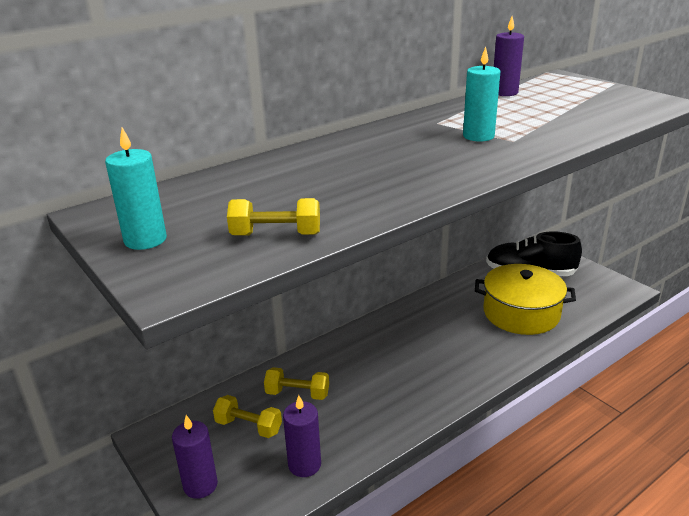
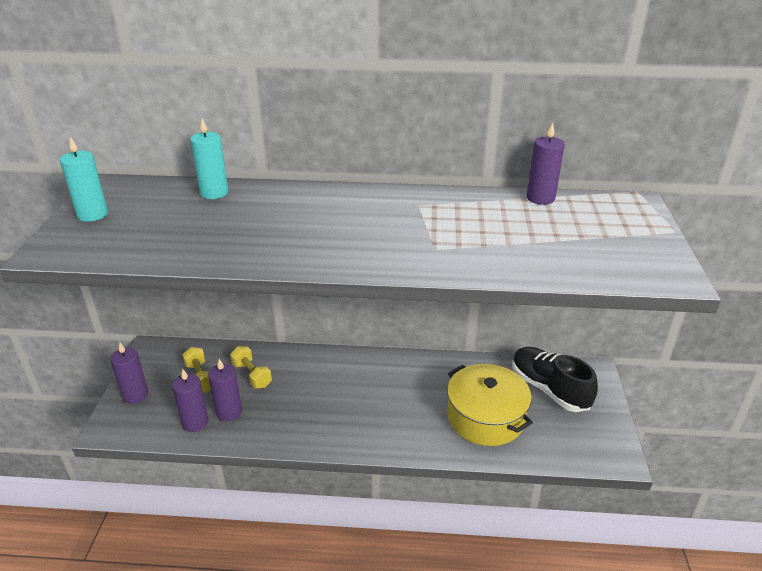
camera: 40 degrees right, 5 degrees up
(276, 235) = (147, 245): yellow dumbbell -> none
(324, 435) = (229, 412): none -> purple candle
(478, 136) = (419, 232): turquoise candle -> turquoise candle (214, 193)

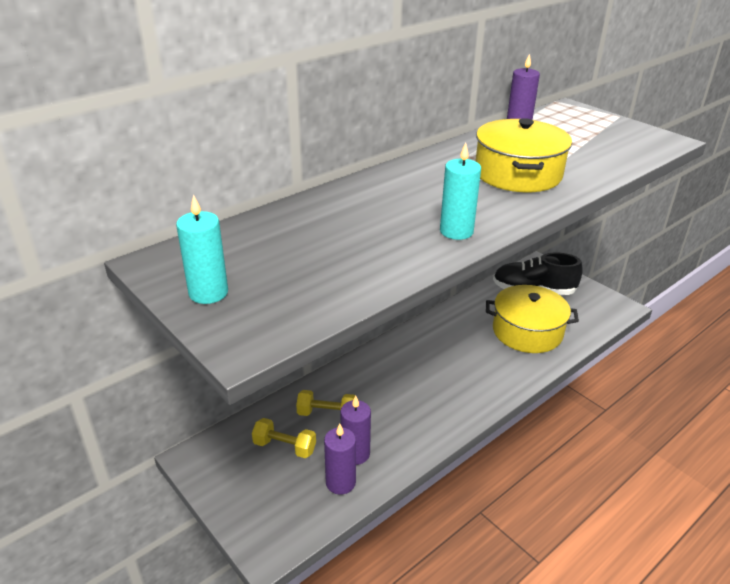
camera: 45 degrees left, 0 degrees up
(135, 395) = (246, 504): purple candle -> none
(214, 193) = (285, 220): turquoise candle -> turquoise candle (456, 231)
(440, 236) = (518, 174): none -> yellow pot

